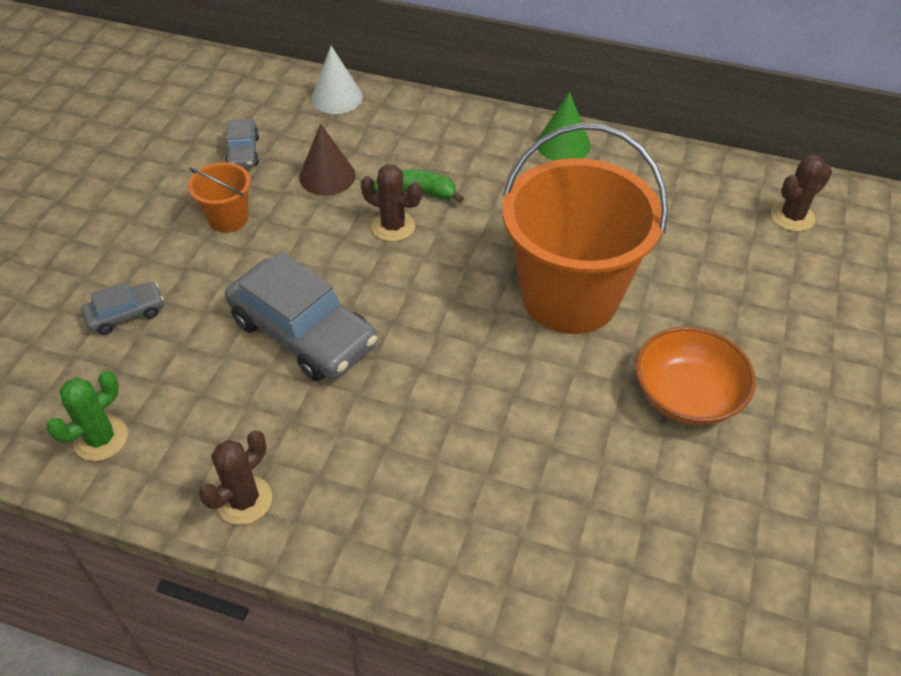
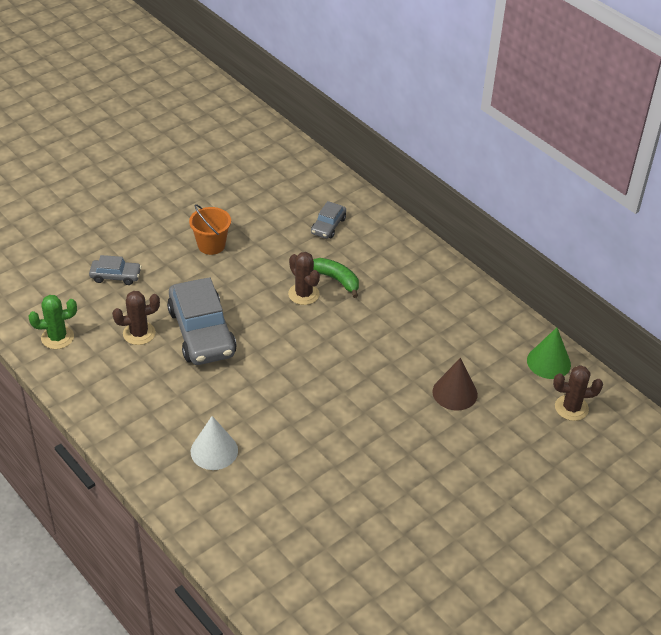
camera: 30 degrees right, 5 degrees down
(243, 152) = (251, 207): grey car -> grey car (328, 226)
(244, 500) = (104, 404): brown cactus -> brown cactus (139, 333)
(327, 176) = (289, 244): brown cone -> brown cone (455, 393)
(337, 97) = (337, 194): white cone -> white cone (214, 451)
(563, 144) = (459, 290): green cone -> green cone (548, 362)
(570, 296) = (374, 386): orange bucket -> none
(687, 395) = (391, 476): orange bowl -> none

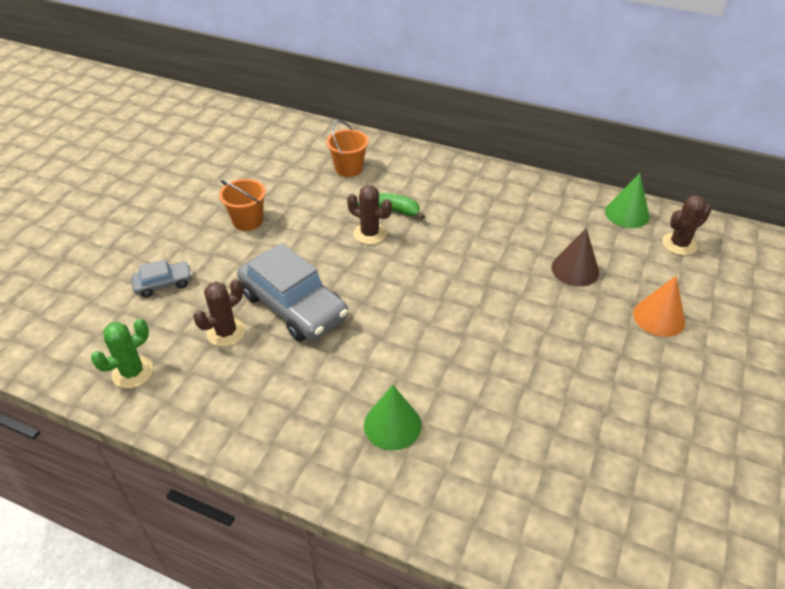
camera: 25 degrees left, 0 degrees up
(214, 451) = (392, 425): white cone -> green cone
(328, 226) = (349, 168): grey car -> orange bucket
(491, 460) = (659, 317): none -> orange cone

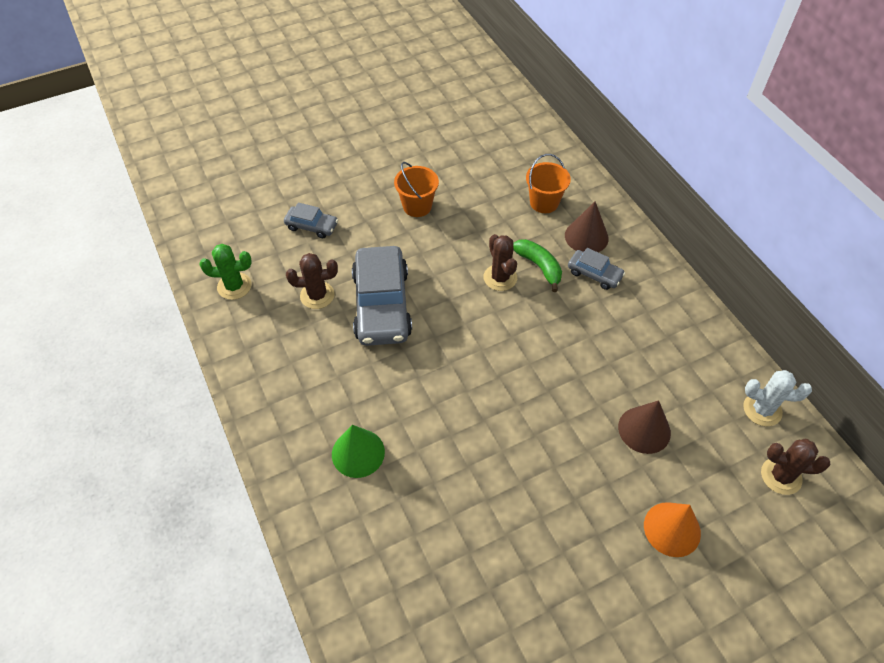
camera: 40 degrees right, 10 degrees up
(404, 174) = (586, 237): none -> brown cone
(435, 194) = (594, 274): none -> grey car
(627, 214) = (762, 409): green cone -> white cactus

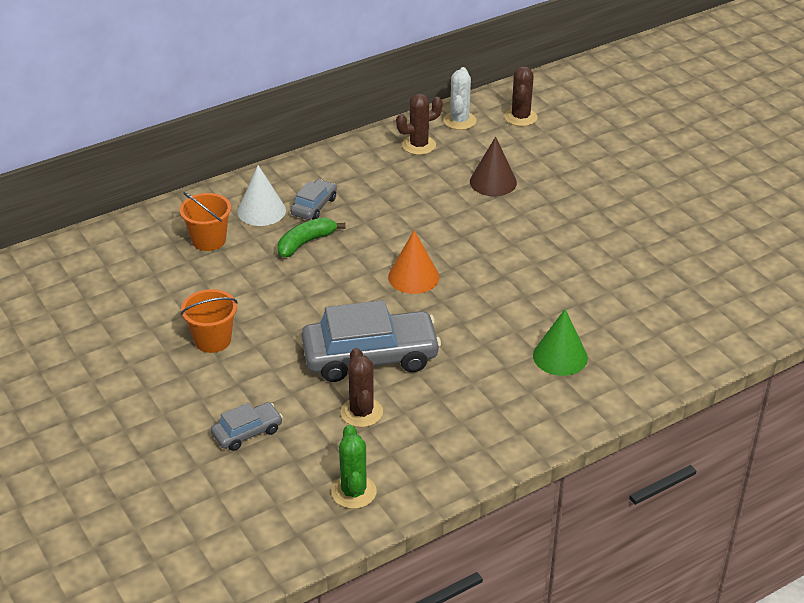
camera: 95 degrees left, 15 degrees down
(312, 226) = (247, 432): grey car -> grey car turned 45 degrees clockwise
(500, 278) = (323, 270): brown cactus -> brown cactus (419, 145)
(586, 237) = (261, 211): brown cone -> white cone
(672, 529) = (582, 172): orange cone -> orange cone (413, 277)

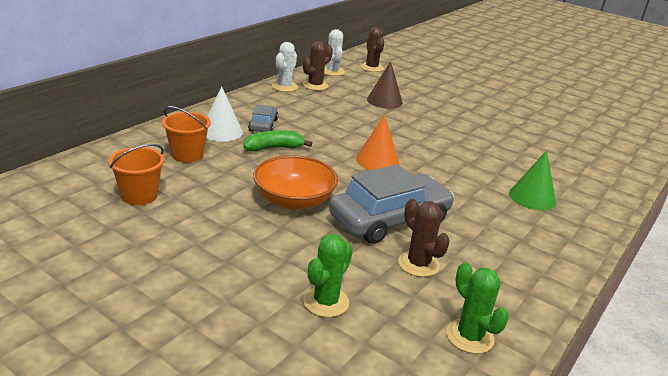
camera: 25 degrees left, 10 degrees down
(212, 340) = (238, 228): orange bucket -> orange bucket (139, 195)
(247, 432) = (326, 302): grey car -> green cactus
(286, 316) = (294, 200): none -> orange bowl
(306, 243) = (273, 148): green banana -> green banana turned 45 degrees clockwise
(377, 144) = (285, 87): none -> white cactus

